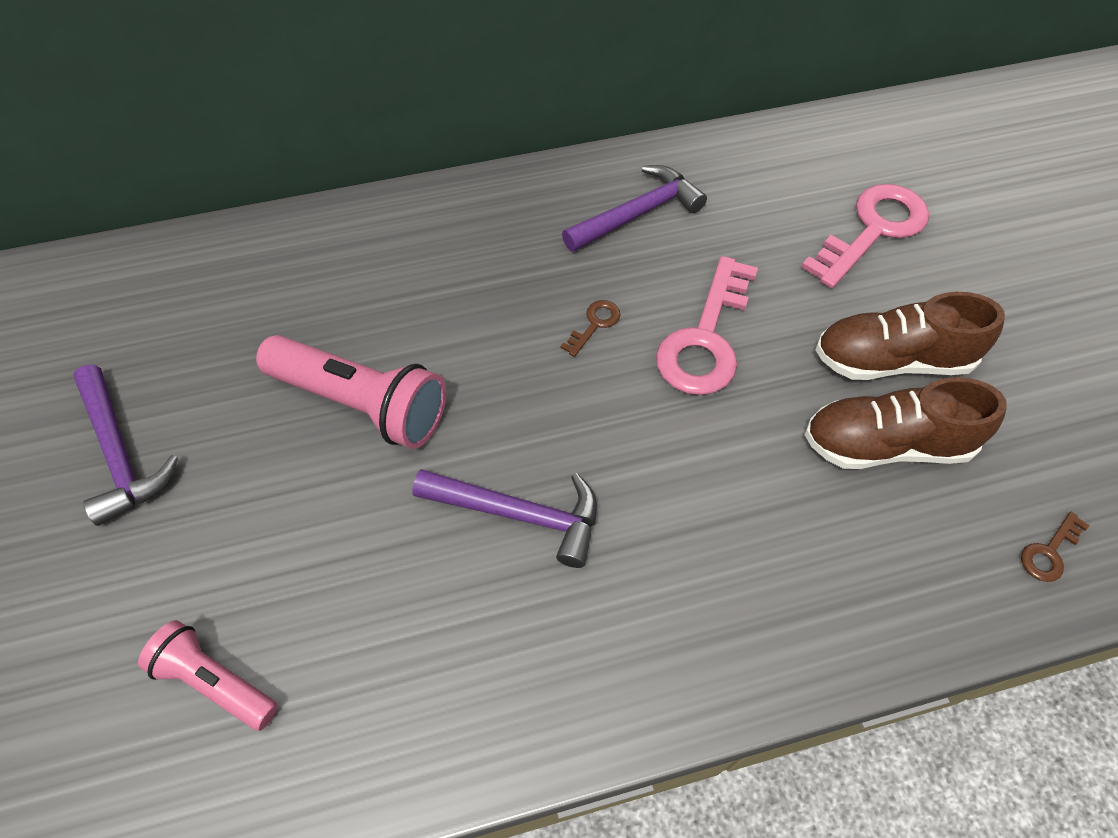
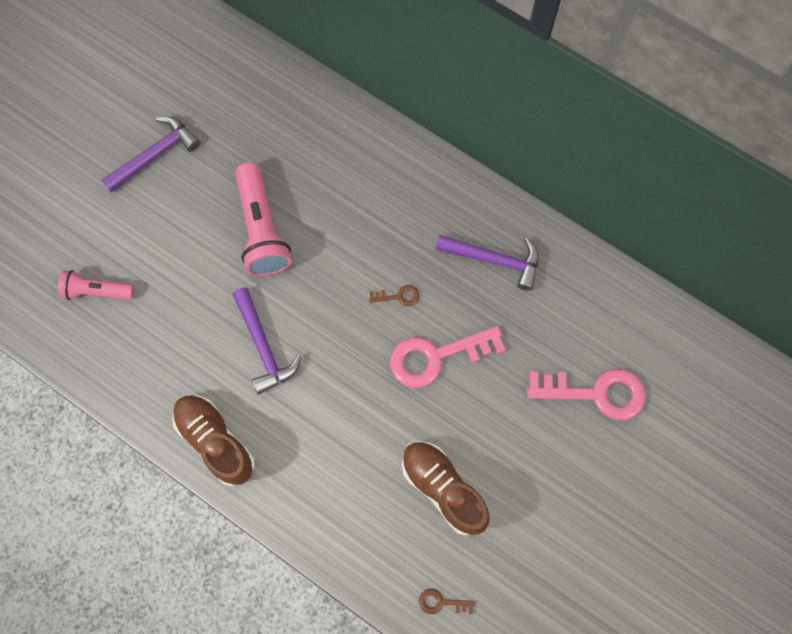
camera: 50 degrees right, 15 degrees up
(120, 453) = (155, 155): purple hammer -> purple hammer turned 150 degrees counterclockwise
(215, 682) = (97, 291): pink flashlight -> pink flashlight turned 75 degrees counterclockwise
(892, 360) = (503, 460): brown shoe -> brown shoe (215, 441)

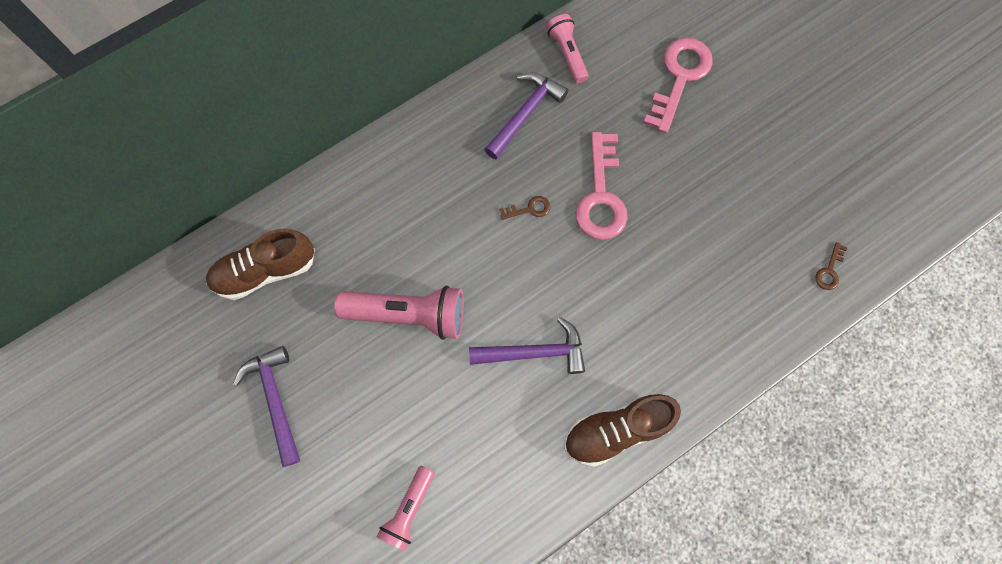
camera: 70 degrees left, 0 degrees up
(398, 296) = (529, 209): brown key -> brown key turned 60 degrees clockwise
(443, 488) = (727, 233): brown shoe -> brown shoe (265, 271)
(575, 277) = (567, 54): none -> pink flashlight

